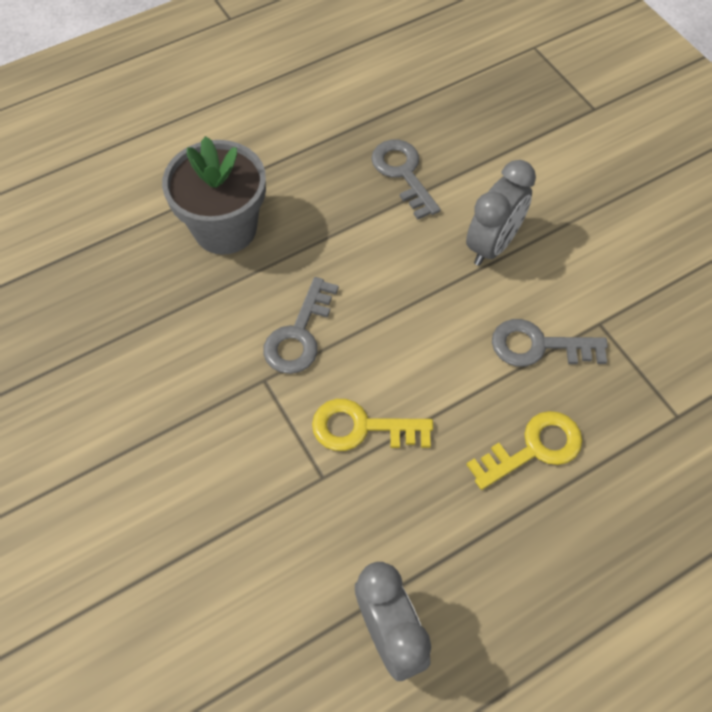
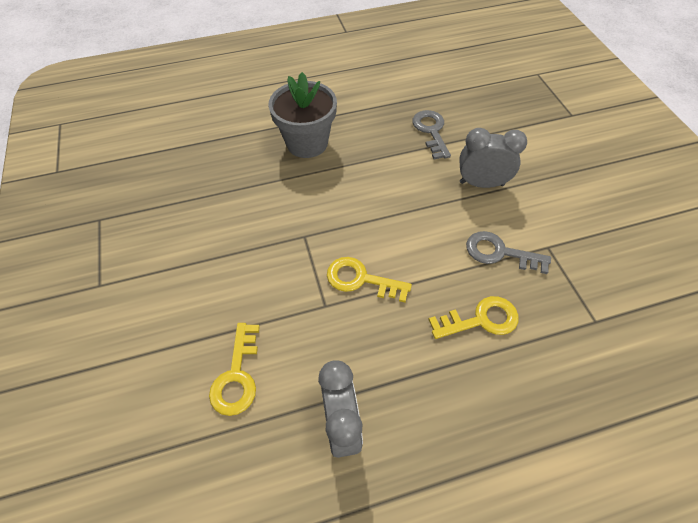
camera: 15 degrees right, 5 degrees down
(231, 605) = (237, 375): none -> yellow key
(299, 334) = (335, 213): grey key -> none
(492, 245) = (481, 183): grey clock -> grey clock turned 135 degrees counterclockwise

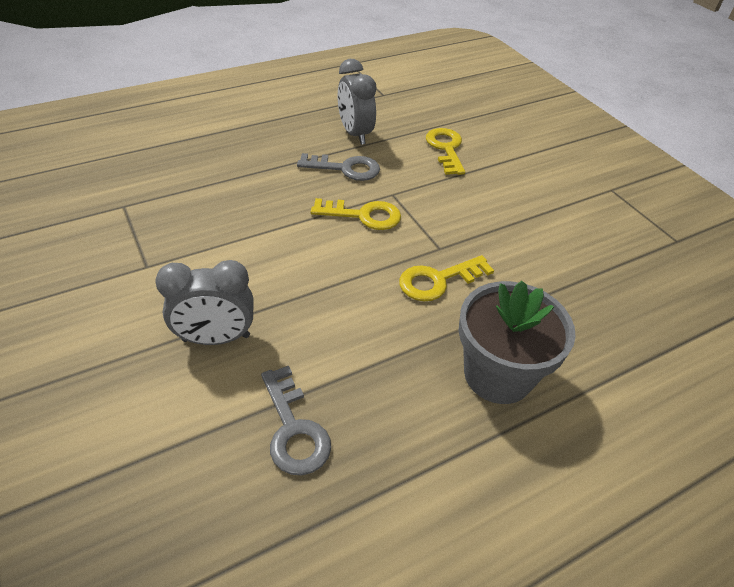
camera: 165 degrees right, 10 degrees down
(480, 320) = (241, 197): yellow key -> yellow key (438, 280)
(500, 253) = (208, 254): grey key -> grey key (345, 168)

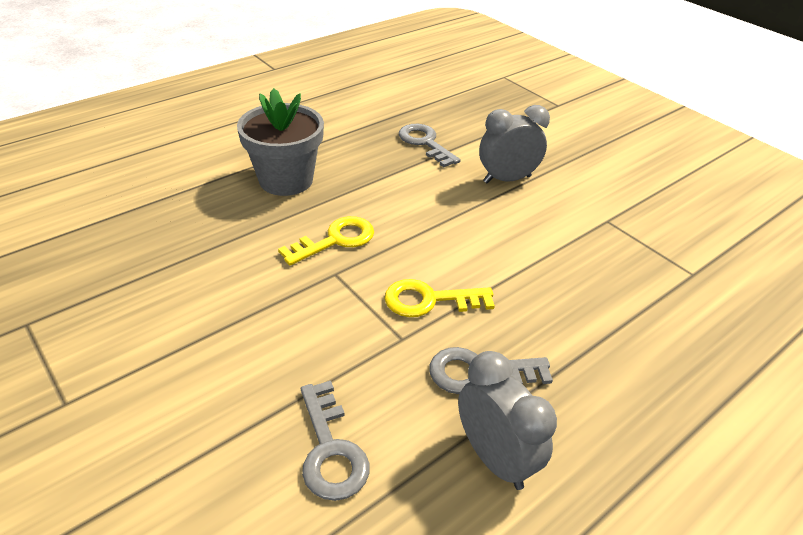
camera: 170 degrees right, 5 degrees down
(446, 149) = (330, 449): yellow key -> grey key

